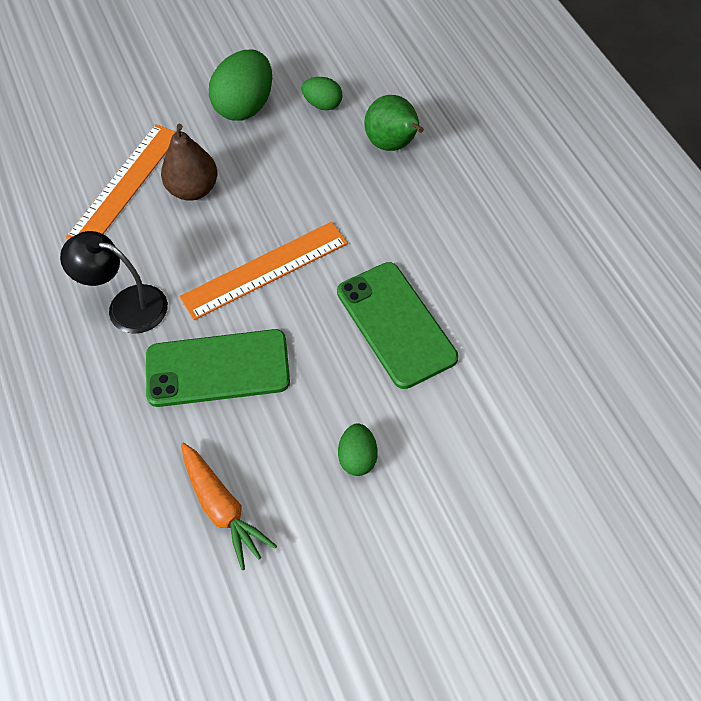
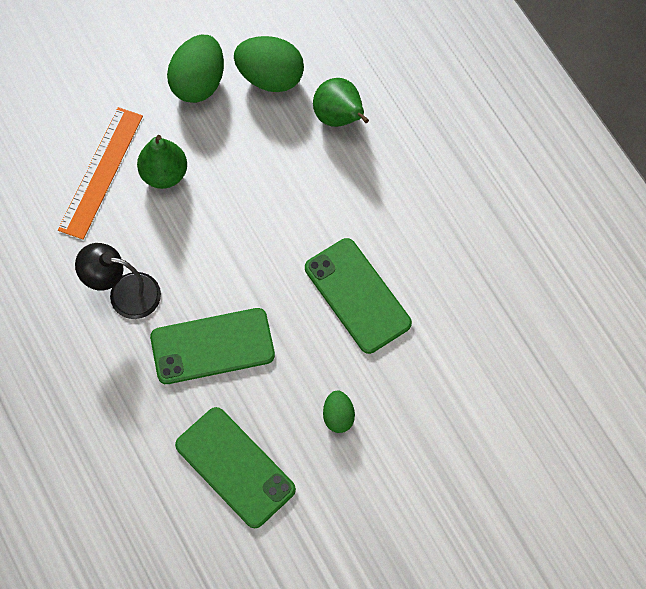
camera: 10 degrees left, 10 degrees up
(193, 189) = (164, 174): brown pear -> green pear
(222, 509) = (235, 467): orange carrot -> green phone
(264, 270) = (239, 251): orange ruler -> none
(323, 104) = (270, 77): green egg -> green egg, size x1.84

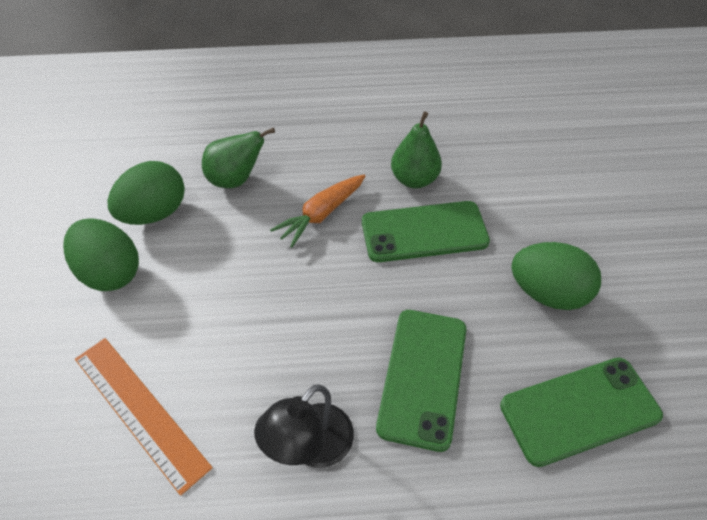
camera: 65 degrees left, 15 degrees down
(164, 174) = (190, 344): green pear -> green pear (414, 179)
(335, 205) = (321, 214): none -> orange carrot
(338, 416) = (547, 293): green egg -> green egg, size x1.84

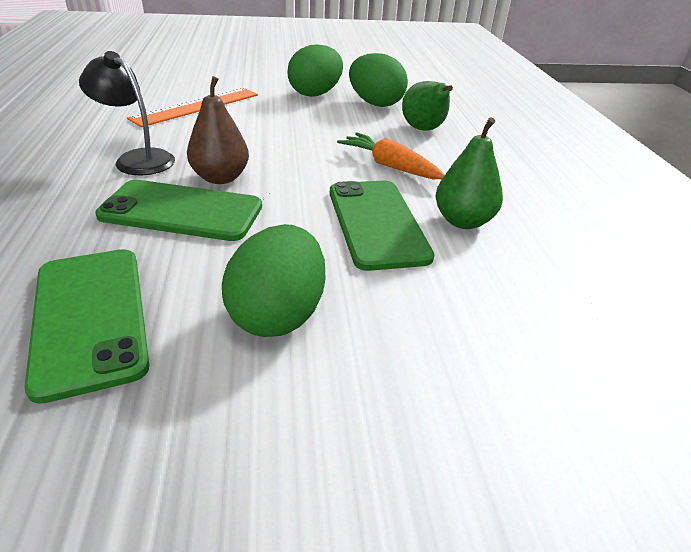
camera: 85 degrees right, 15 degrees down
(353, 353) = (220, 178): none -> brown pear

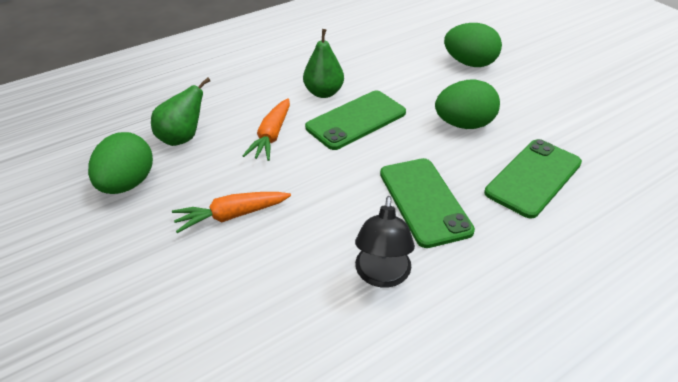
camera: 115 degrees left, 5 degrees up
(196, 106) = (227, 316): orange ruler -> none
(220, 178) = (365, 208): brown pear -> none
(291, 126) = (231, 216): none -> orange carrot
(315, 94) = (120, 238): green egg -> green egg (469, 63)

